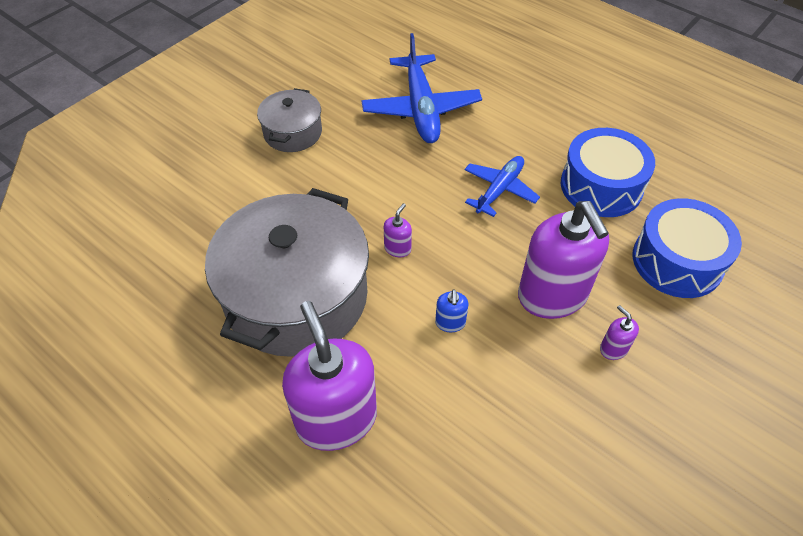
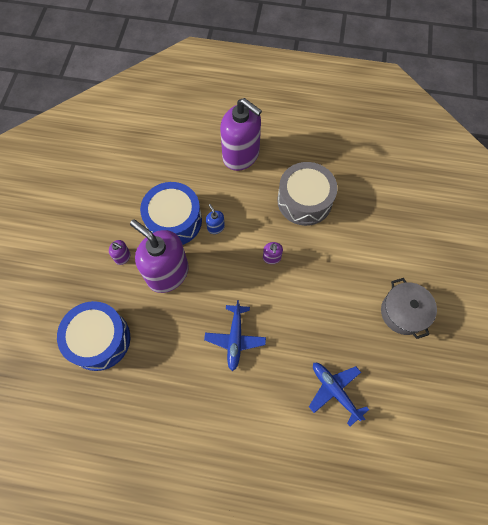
camera: 150 degrees right, 15 degrees up
(296, 296) = (304, 200): grey pot -> grey drum
(421, 108) = (335, 391): blue plane -> blue plane, size x0.61
(601, 186) = (167, 381): blue drum -> blue drum (174, 220)

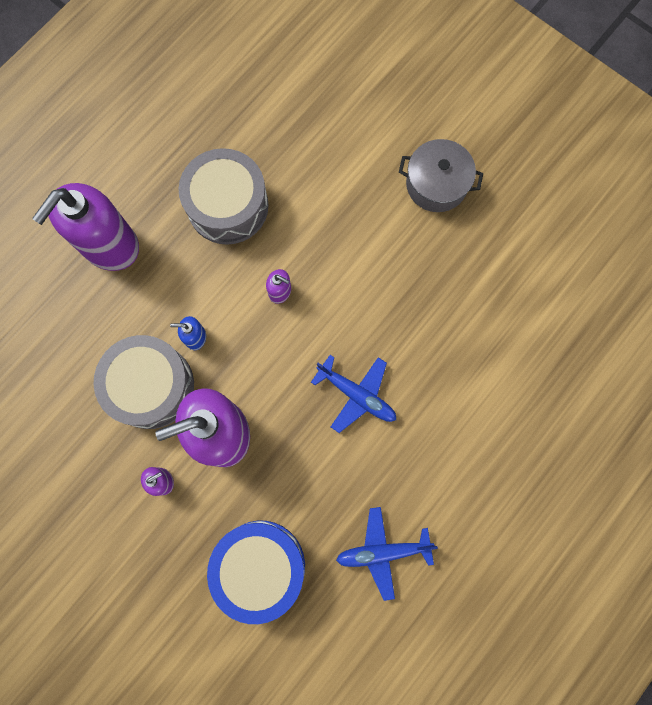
camera: 60 degrees left, 10 degrees up
(174, 220) = (151, 386): blue drum -> grey drum
(241, 155) = (110, 245): purple soap dispenser -> purple soap dispenser turned 150 degrees clockwise
(335, 391) = (481, 316): blue plane -> blue plane (383, 551)

